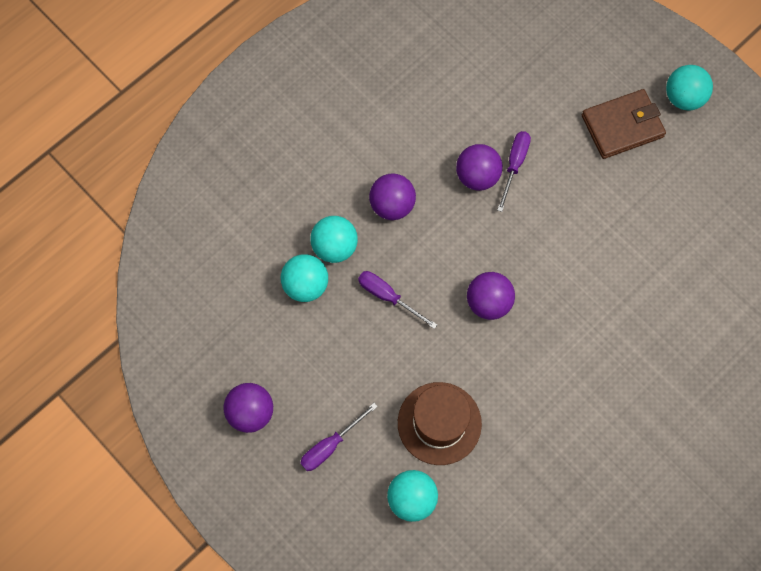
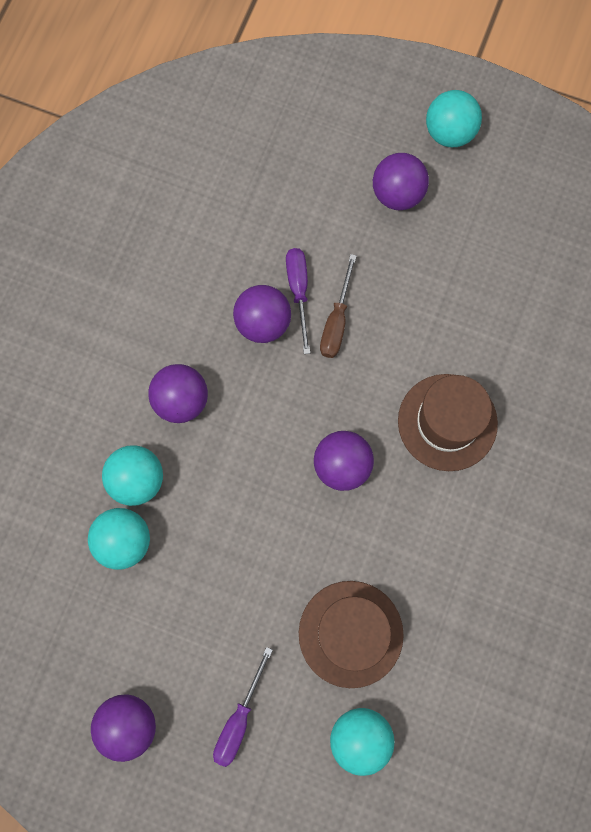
camera: 25 degrees left, 5 degrees up
(388, 297) = (225, 511): purple screwdriver -> none
(533, 198) = (336, 321): none -> brown screwdriver
(582, 306) = (447, 422): none -> brown hat
(622, 126) = (397, 194): brown wallet -> purple ball

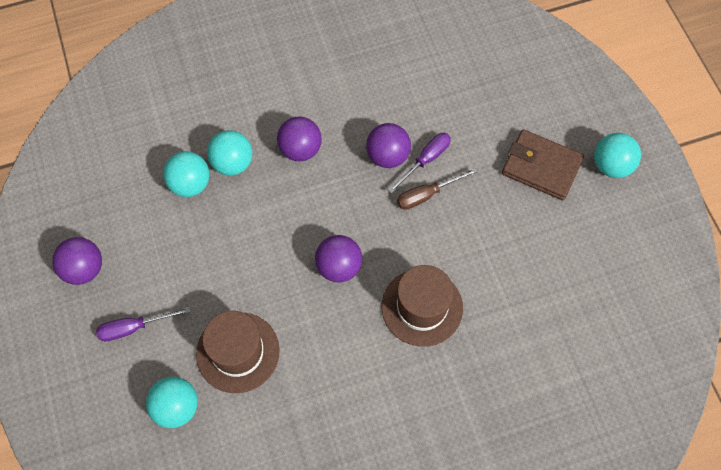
camera: 50 degrees right, 10 degrees down
(397, 194) = (541, 167): purple ball -> brown wallet

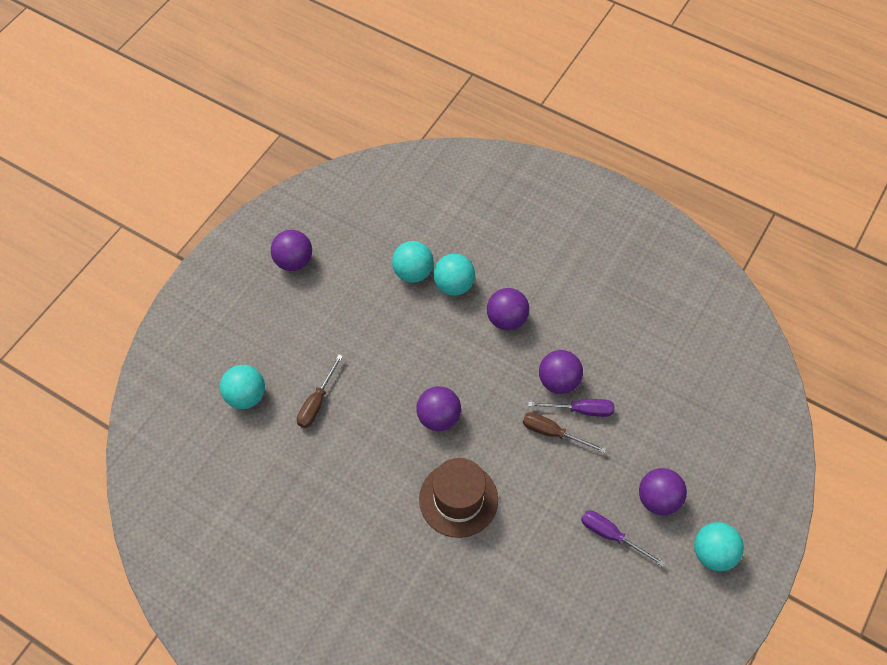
camera: 50 degrees right, 5 degrees down
(134, 327) = (279, 324): purple screwdriver -> purple screwdriver (611, 535)
(238, 352) = (317, 402): brown hat -> brown screwdriver
(541, 167) = (658, 499): brown wallet -> purple ball

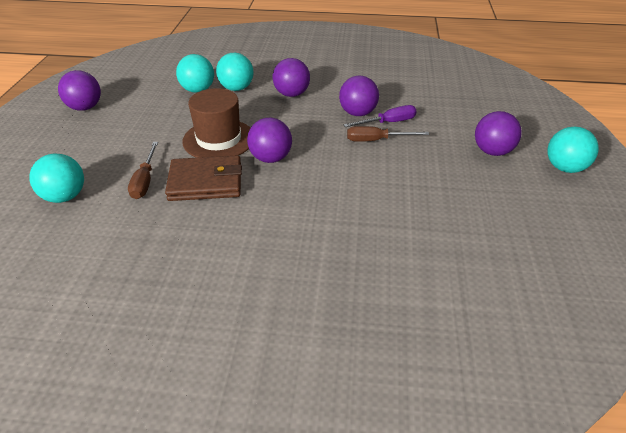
camera: 25 degrees left, 20 degrees down
(367, 427) = (205, 182): none -> brown wallet
(458, 499) = (325, 203): brown hat -> brown hat (219, 139)
(611, 535) = (477, 183): purple screwdriver -> none

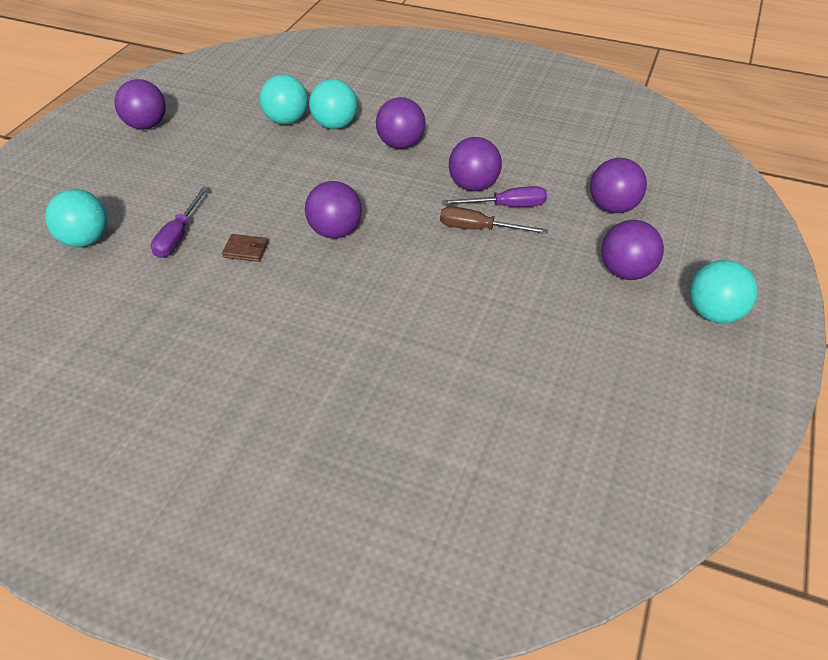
camera: 15 degrees right, 5 degrees up
(145, 181) = (178, 235): brown screwdriver -> purple screwdriver
(205, 182) = (246, 250): brown wallet -> brown wallet, size x0.45
(219, 139) = (284, 195): brown hat -> none
(460, 113) = (613, 207): none -> purple ball

